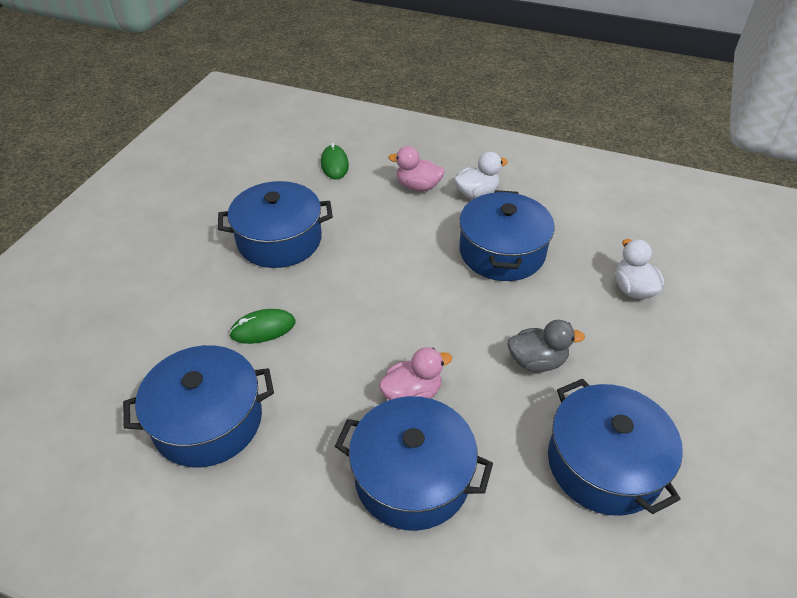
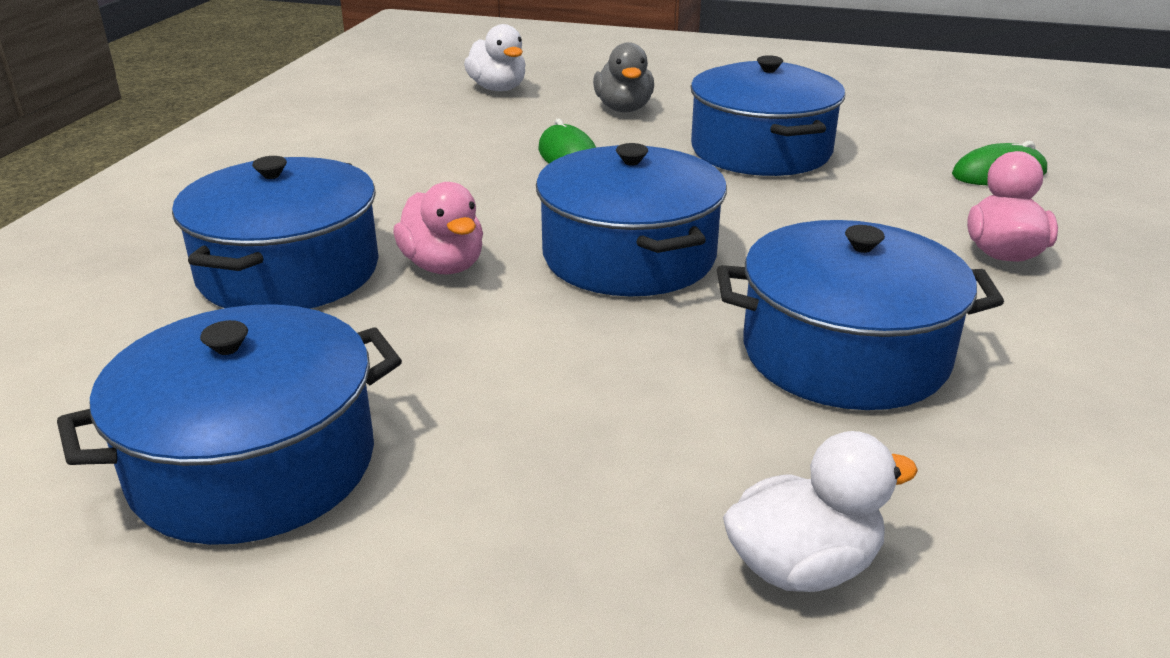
camera: 85 degrees right, 15 degrees down
(208, 421) = (411, 143): blue pot -> blue pot (629, 256)
(476, 193) = (1041, 321): white duck -> white duck (498, 88)
(537, 361) = (520, 391): grey duck -> grey duck (624, 109)

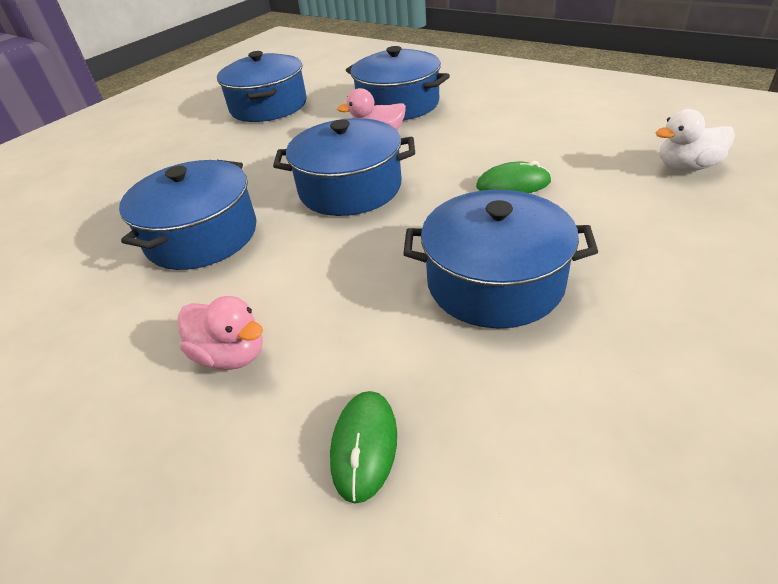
camera: 115 degrees right, 10 degrees up
(624, 109) = (625, 224): grey duck -> none
(803, 567) = (115, 191): white duck -> none

